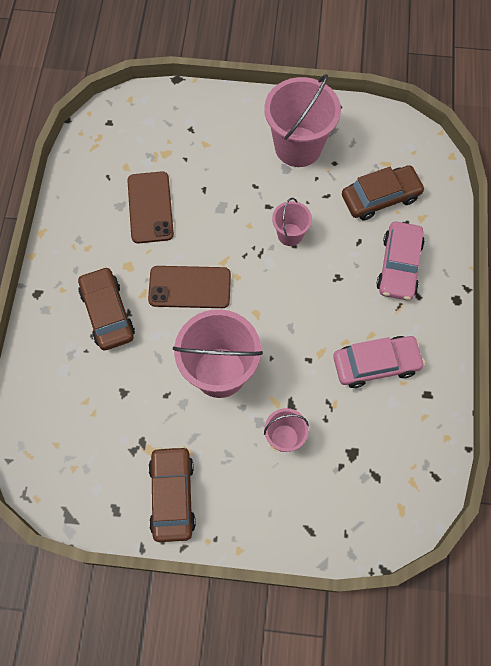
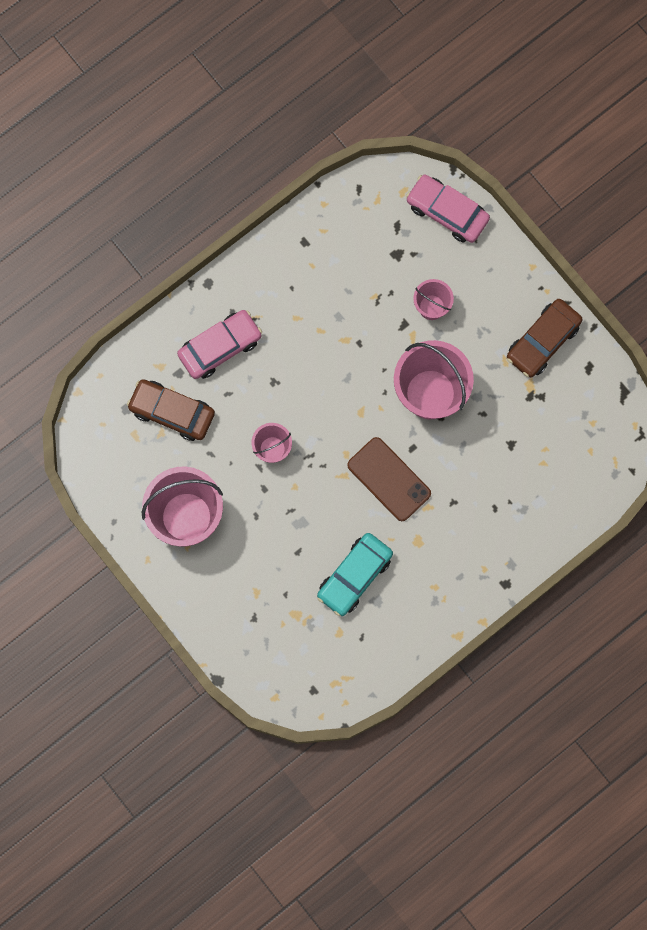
camera: 135 degrees left, 10 degrees up
(107, 313) = (468, 517): brown car -> none
(150, 207) = (354, 576): brown phone -> turquoise car
(376, 364) = (316, 295): pink car -> pink car (447, 212)

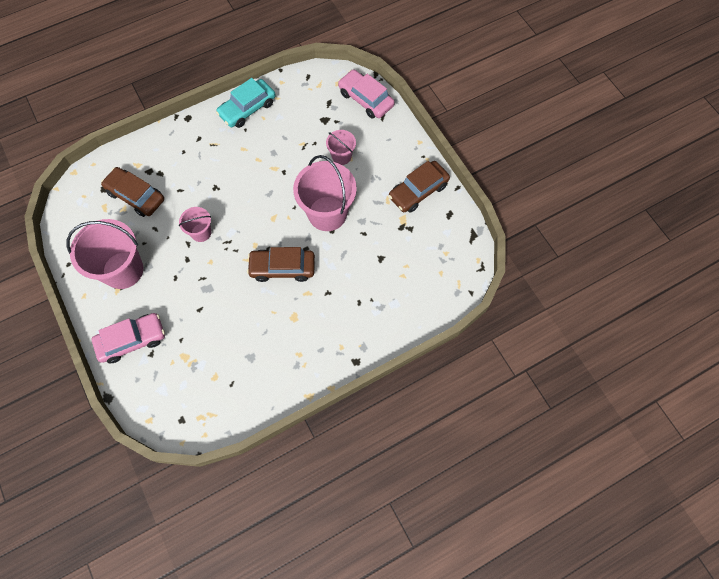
camera: 10 degrees right, 10 degrees down
(220, 347) = (183, 159): pink car -> pink car (132, 340)
(354, 576) = (238, 335): turquoise car -> turquoise car (247, 108)
(389, 479) = (282, 268): brown phone -> brown car

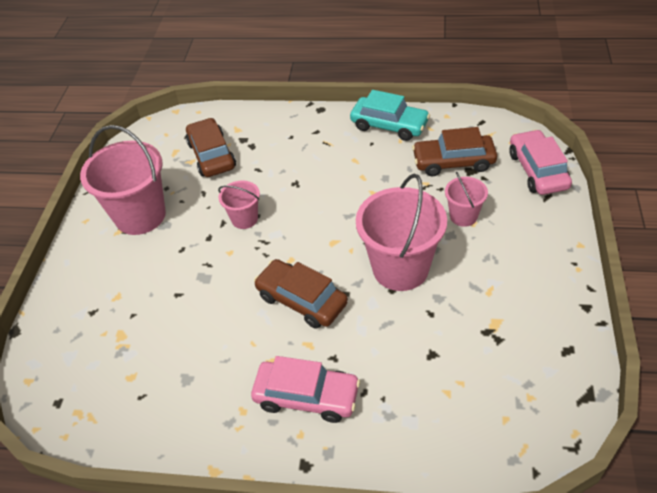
camera: 40 degrees right, 20 degrees down
(132, 340) = (87, 287): pink car -> pink car (306, 396)
(247, 108) = (389, 125): turquoise car -> turquoise car turned 150 degrees counterclockwise
(418, 191) = (540, 300): brown car -> brown car (453, 162)

